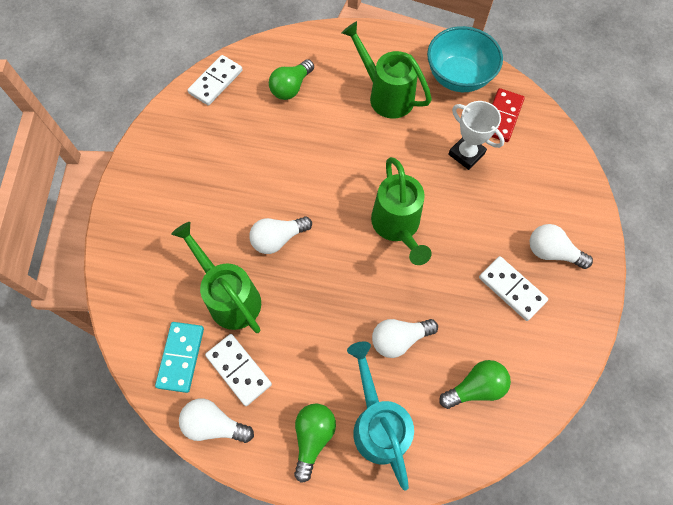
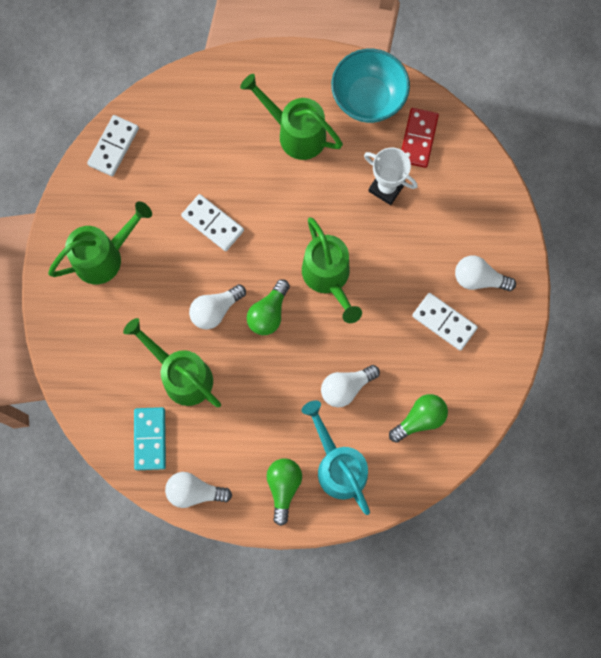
camera: 10 degrees left, 10 degrees up
(182, 172) = (104, 256): none -> green watering can
(238, 370) = (205, 441): white domino -> white domino (212, 223)
(291, 88) = (195, 140): green light bulb -> green light bulb (268, 313)

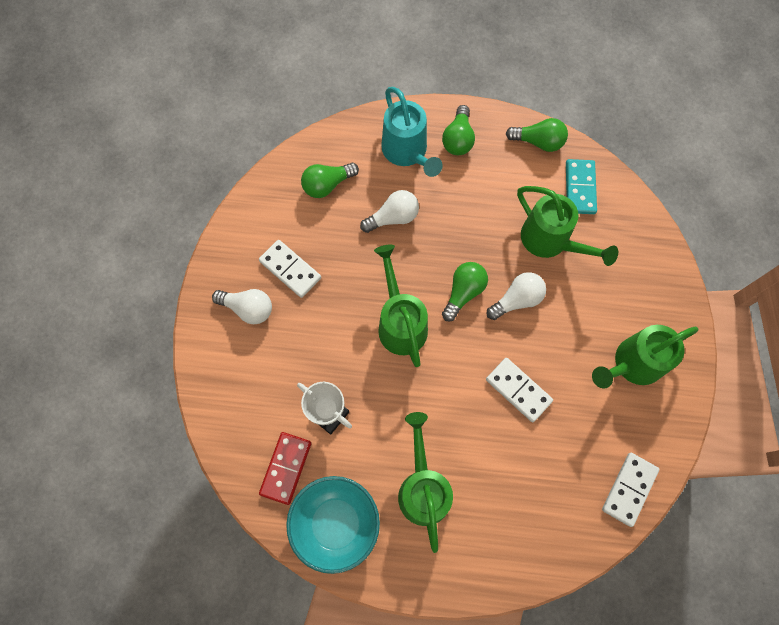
camera: 175 degrees left, 5 degrees down
(194, 492) = (538, 142): white light bulb -> green light bulb
(295, 133) = (423, 488): green watering can -> green watering can turned 135 degrees counterclockwise

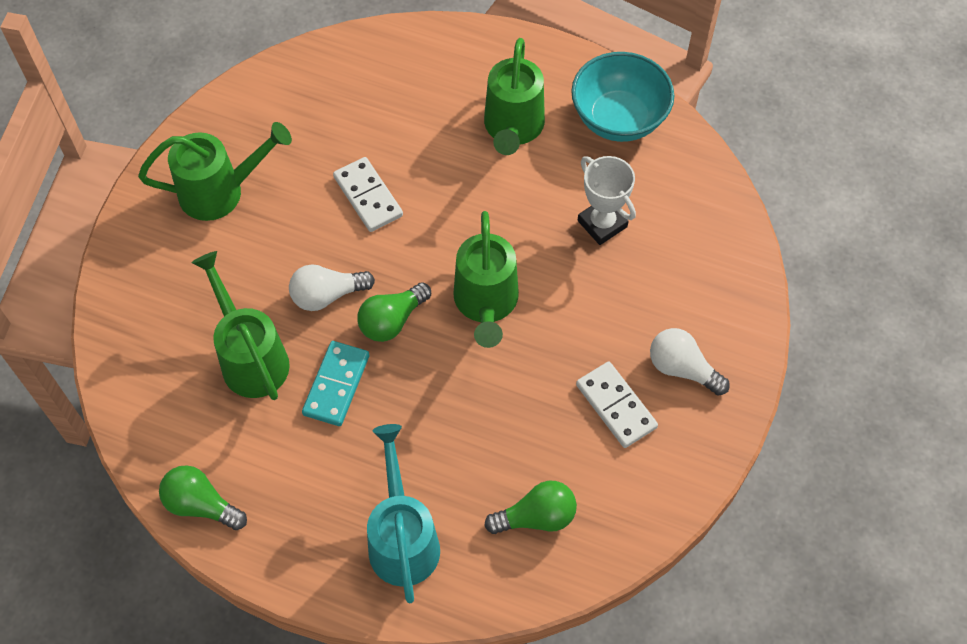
camera: 165 degrees left, 10 degrees down
(286, 468) = (664, 181): red domino -> none
(393, 217) = (454, 443): white light bulb -> none
(458, 139) = (319, 540): green light bulb -> none
(580, 188) = (176, 420): turquoise domino -> turquoise domino (336, 385)
(629, 489) = (288, 78): white domino -> none

